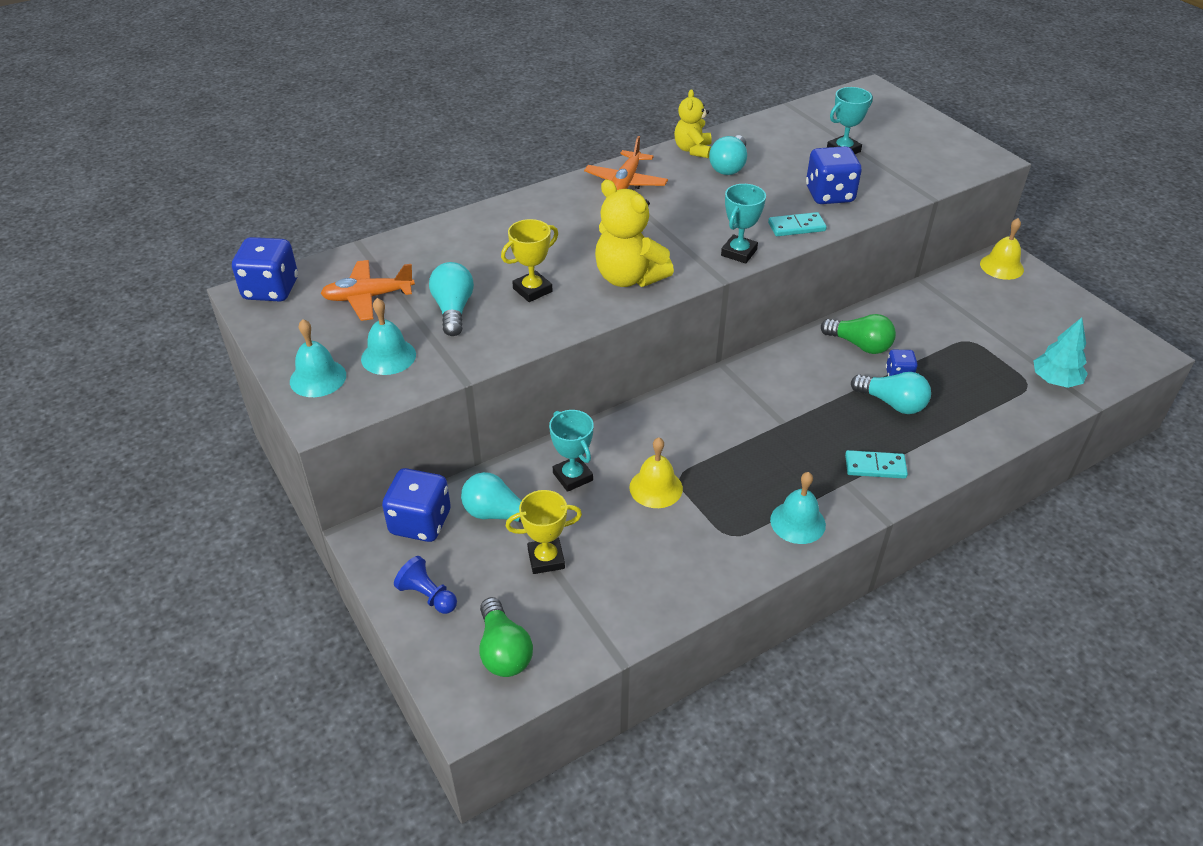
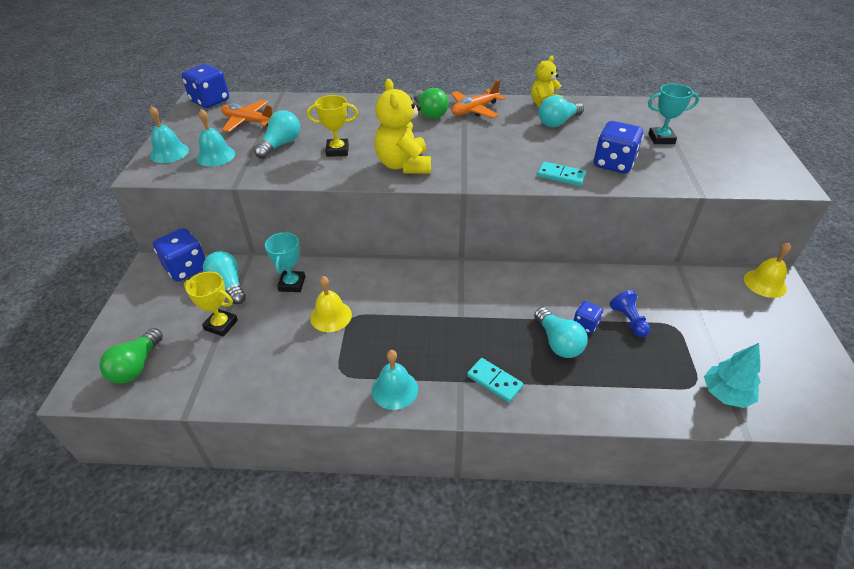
camera: 35 degrees right, 0 degrees up
(428, 595) = (141, 311): blue pawn -> blue pawn (628, 320)
(739, 252) = (497, 177): turquoise trophy -> none
(859, 345) = (576, 289): green light bulb -> green light bulb (430, 113)

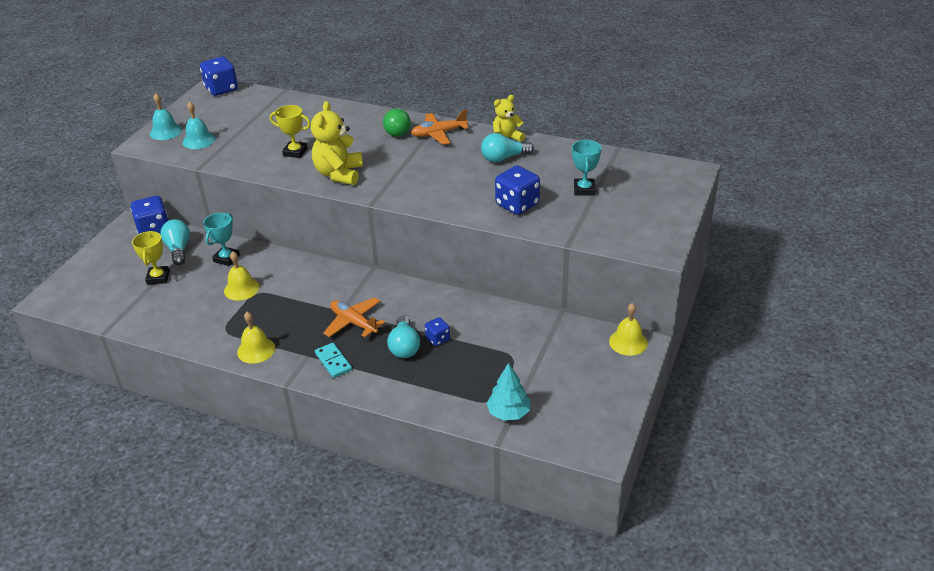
camera: 20 degrees right, 5 degrees down
(137, 366) = (87, 293): green light bulb -> none
(221, 325) = (158, 278): yellow trophy -> yellow trophy turned 45 degrees clockwise
(248, 122) = (241, 114): orange plane -> orange plane (354, 323)
(281, 145) = (254, 139): turquoise light bulb -> none
(394, 389) = (256, 350): turquoise bell -> yellow bell
(561, 176) = (461, 206): turquoise domino -> none
(628, 320) = (477, 344): blue pawn -> none
(661, 139) = (584, 190): turquoise trophy -> turquoise trophy turned 75 degrees clockwise

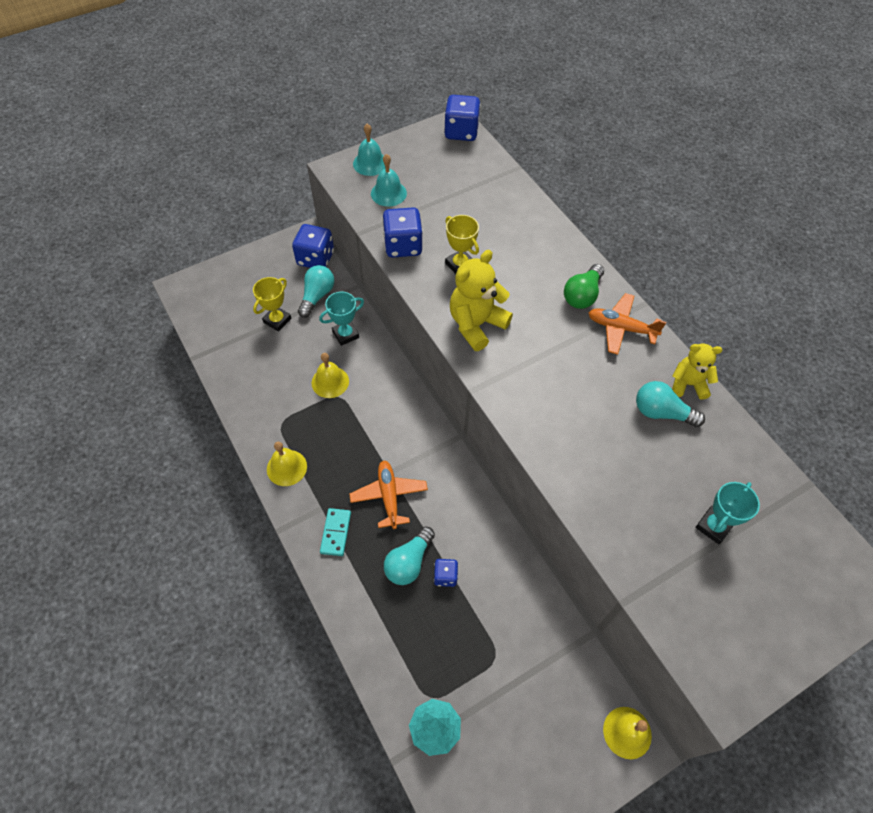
camera: 35 degrees right, 20 degrees up
(517, 204) = (619, 496): blue dice -> blue dice (403, 246)

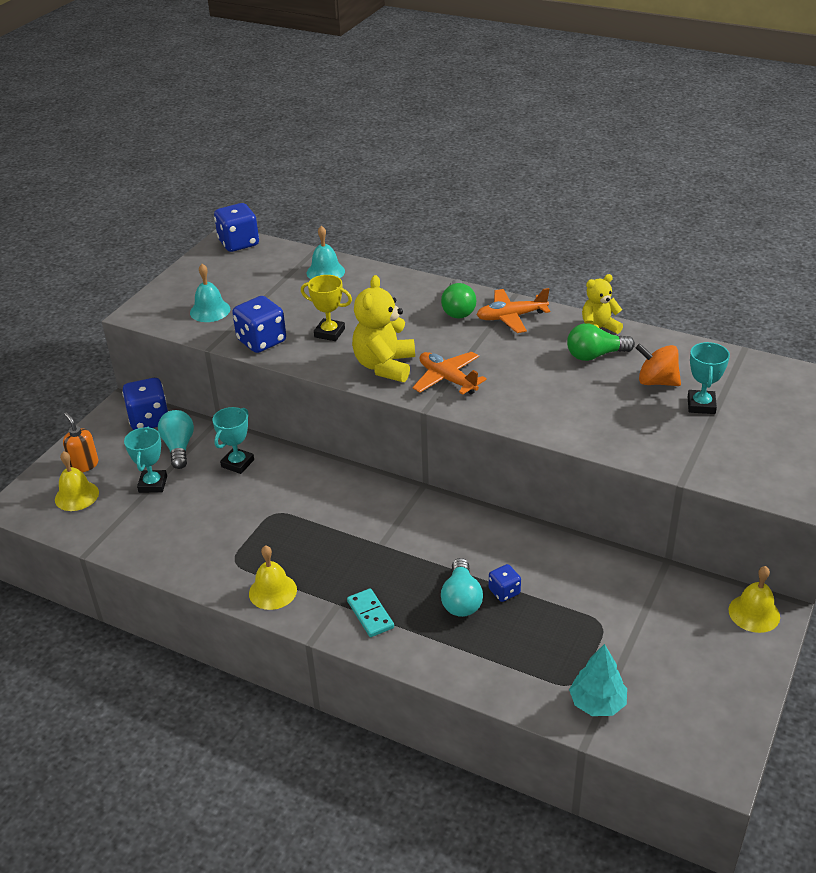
camera: 30 degrees left, 20 degrees down
(246, 276) = (84, 465): none -> orange soap dispenser
(277, 320) = (153, 484): yellow trophy -> turquoise trophy
(330, 382) = (256, 506): yellow bell -> yellow bell (76, 496)
(370, 163) = (169, 297): turquoise bell -> turquoise bell (325, 272)
(389, 496) = (397, 562): orange plane -> orange plane (447, 379)
(661, 412) = (595, 355): turquoise light bulb -> green light bulb
(693, 475) = (656, 382): none -> orange spinning top

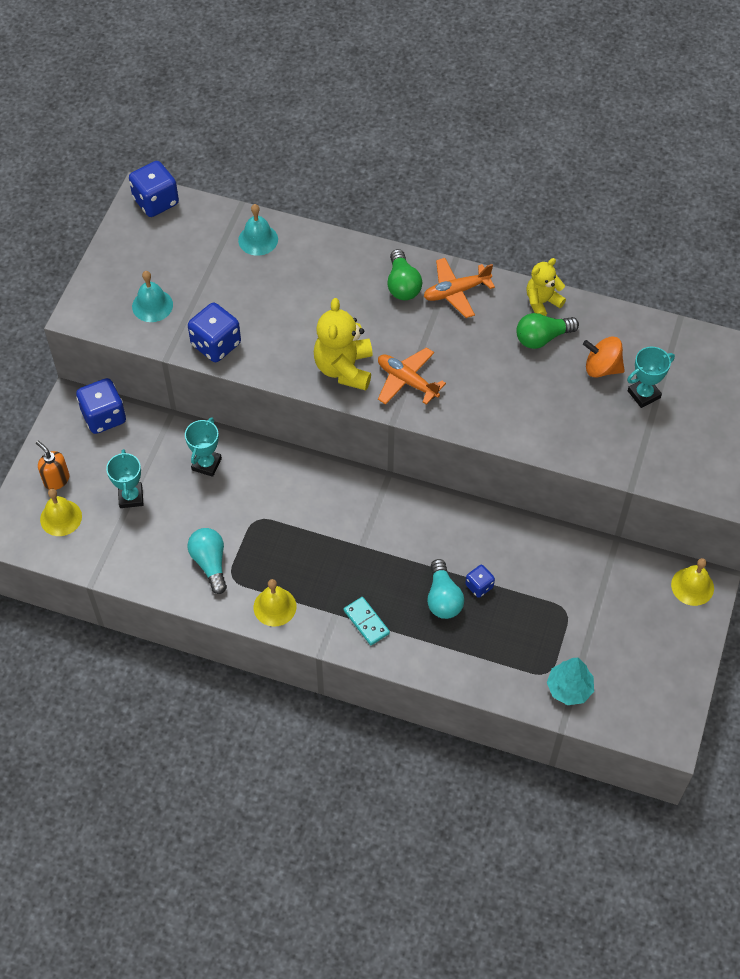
camera: 10 degrees left, 20 degrees up
(179, 447) = (143, 450): turquoise light bulb -> turquoise light bulb (210, 563)
(329, 333) = (281, 328): yellow trophy -> none
(701, 405) = (644, 394): turquoise trophy -> turquoise trophy turned 60 degrees clockwise

